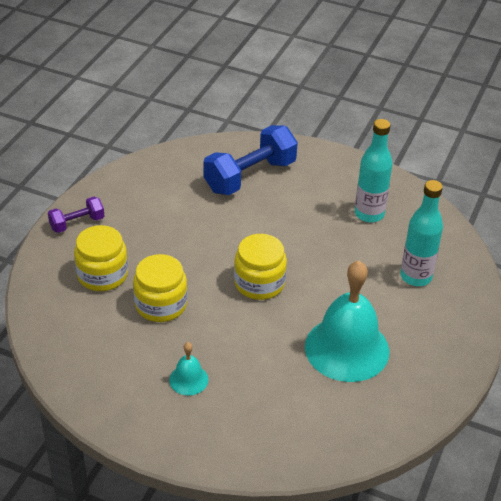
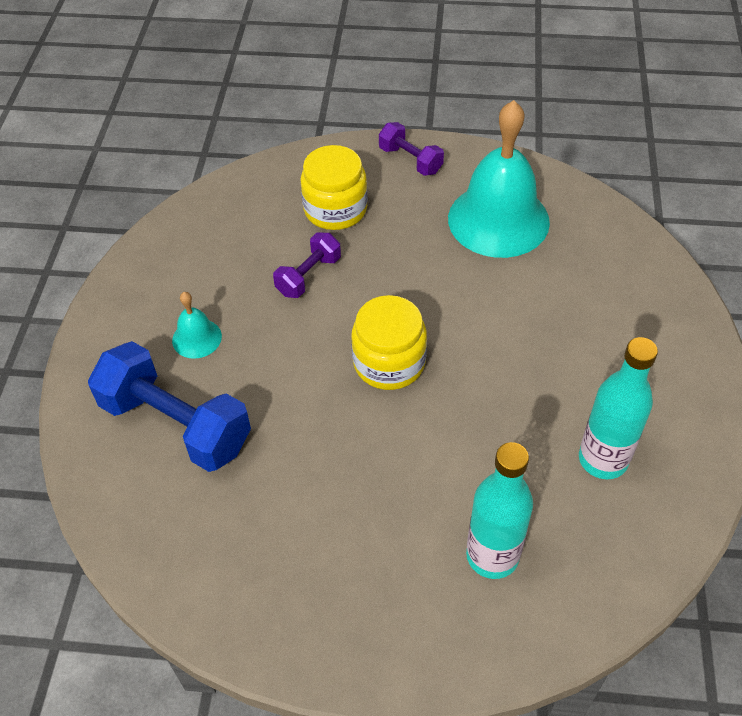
camera: 75 degrees right, 10 degrees up
(161, 305) = (308, 276): yellow jar -> purple dumbbell
(250, 176) = (598, 294): blue dumbbell -> blue dumbbell (176, 424)
(347, 348) = (306, 495): turquoise bell -> turquoise bell (498, 220)

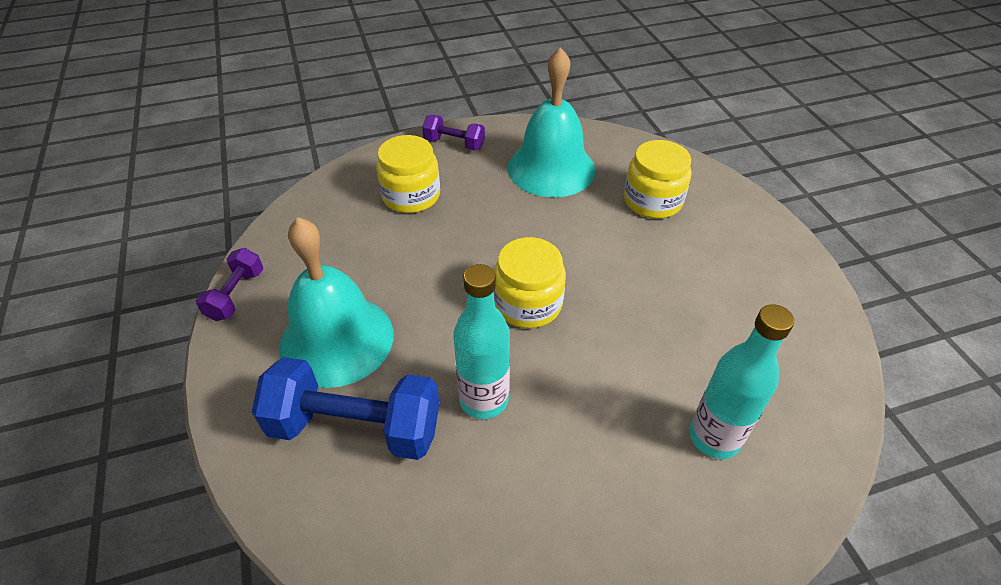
camera: 25 degrees left, 5 degrees down
(197, 338) = (337, 339): turquoise bell -> turquoise bell, size x2.24
(308, 276) = (416, 255): purple dumbbell -> purple dumbbell (236, 295)
(588, 292) = (652, 201): none -> yellow jar
(603, 459) = (747, 323): turquoise bottle -> turquoise bottle (484, 399)

